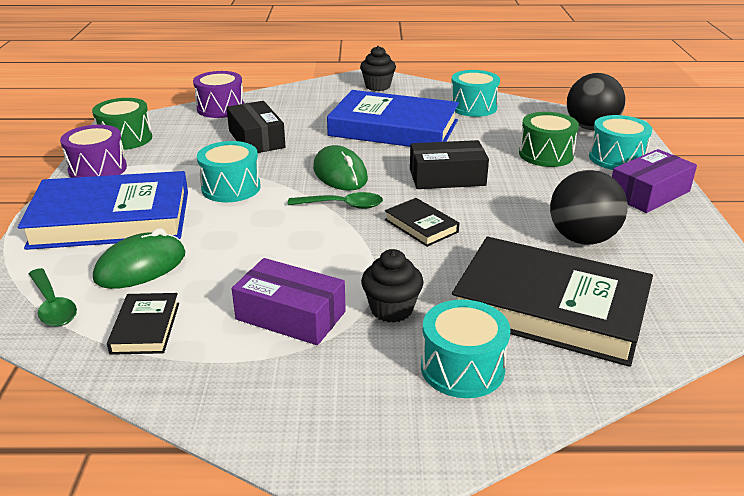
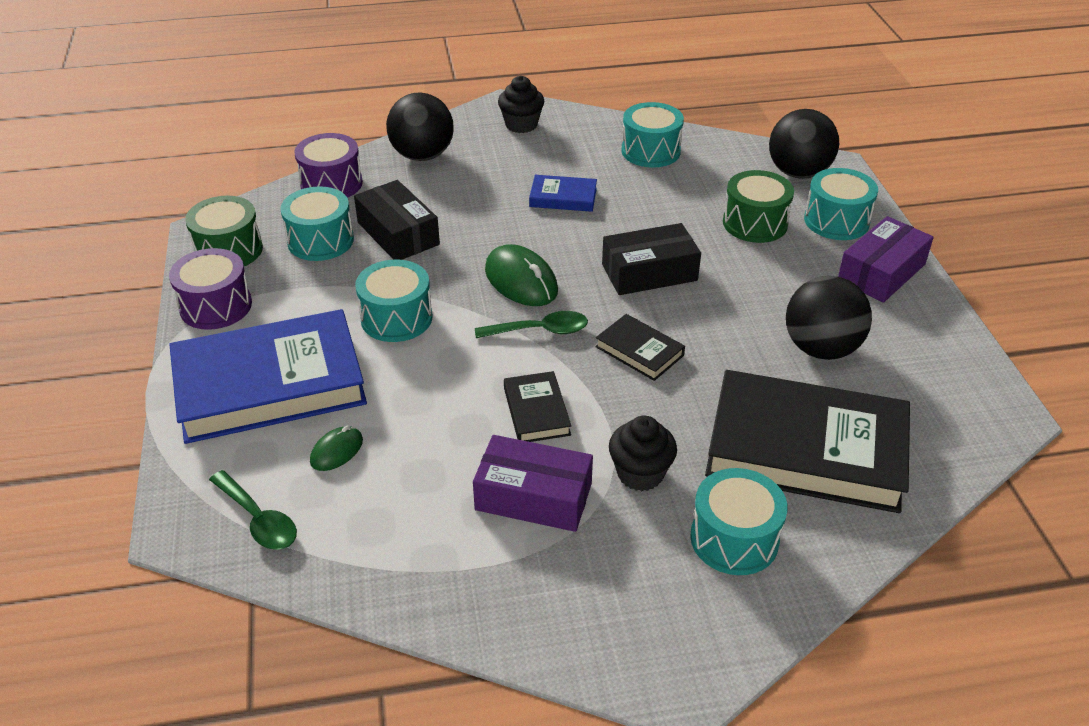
camera: 10 degrees left, 10 degrees up
(141, 266) = (337, 451): green mouse -> green mouse, size x0.56
(145, 328) = (379, 535): black book -> black book (536, 411)
(196, 138) = (320, 240): none -> turquoise drum
(295, 98) = (422, 155): none -> black ball
(393, 128) = (563, 197): blue book -> blue book, size x0.44

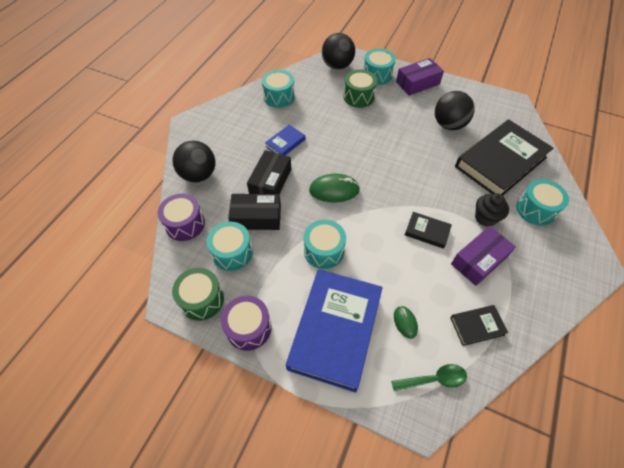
camera: 55 degrees left, 15 degrees up
(521, 125) = (212, 126): black cupcake -> none
(540, 330) = (374, 202): green spoon -> none
(639, 351) = (412, 177): black book -> black book (477, 326)
(649, 272) = (364, 145): black box -> black box (270, 182)
(881, 272) = (417, 83): purple box -> purple box turned 75 degrees clockwise

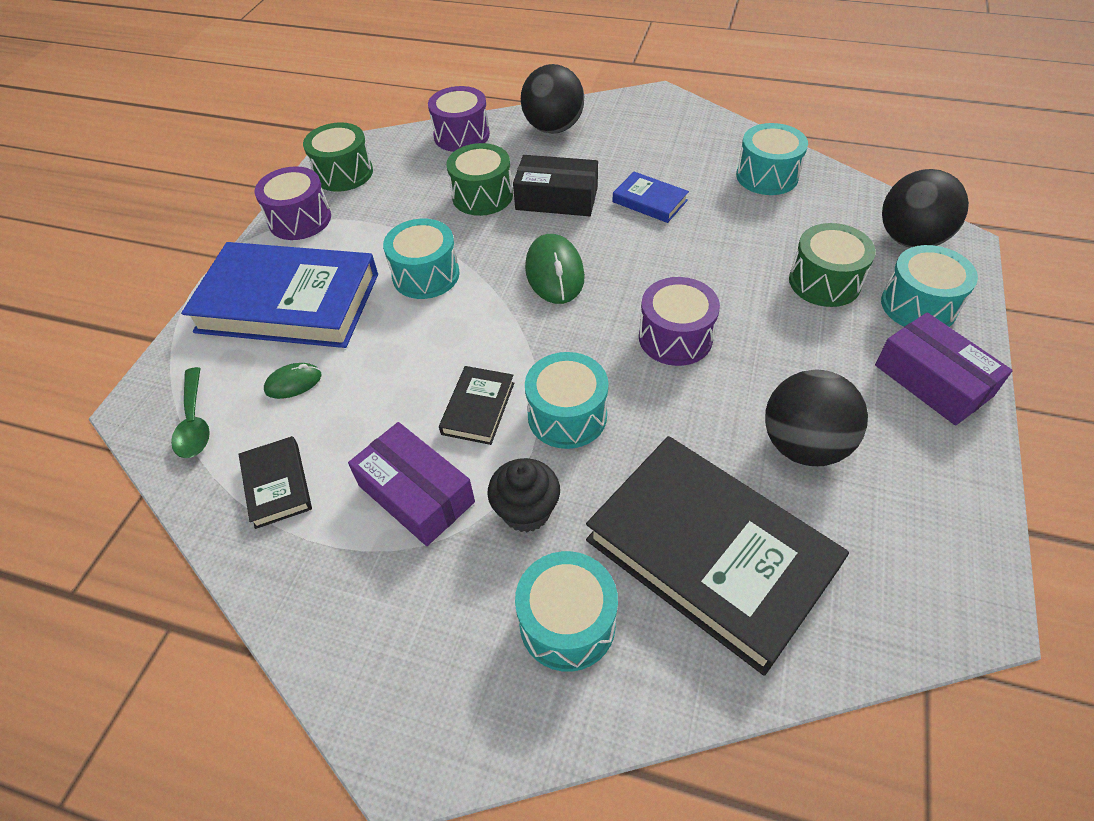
camera: 85 degrees right, 5 degrees down
(232, 253) = (417, 185): turquoise drum -> turquoise drum (567, 416)
(256, 217) = (482, 196): black box -> green drum
(387, 151) = (675, 337): none -> purple drum

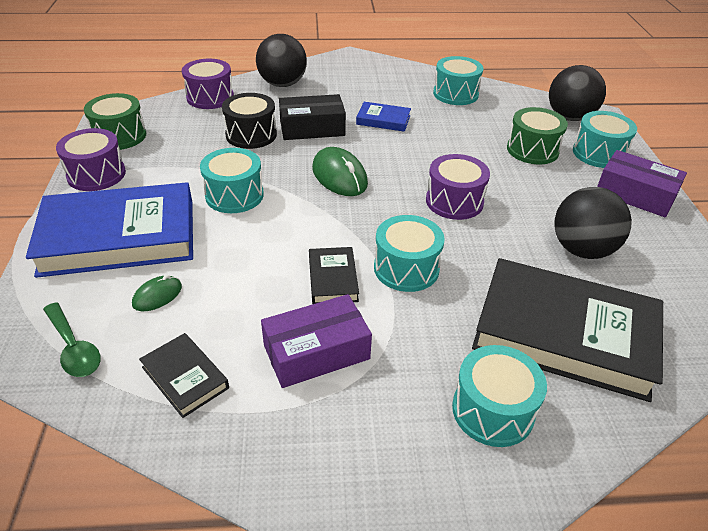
camera: 25 degrees left, 10 degrees down
(416, 494) = (316, 352): purple box -> purple box turned 45 degrees counterclockwise
(482, 196) = (251, 135): green drum -> black drum
(526, 511) = (414, 341): black cupcake -> none

